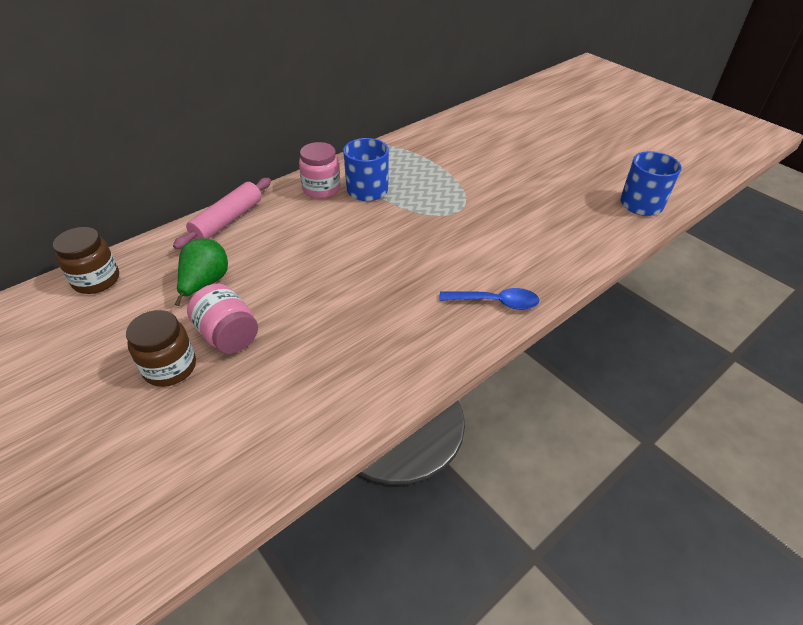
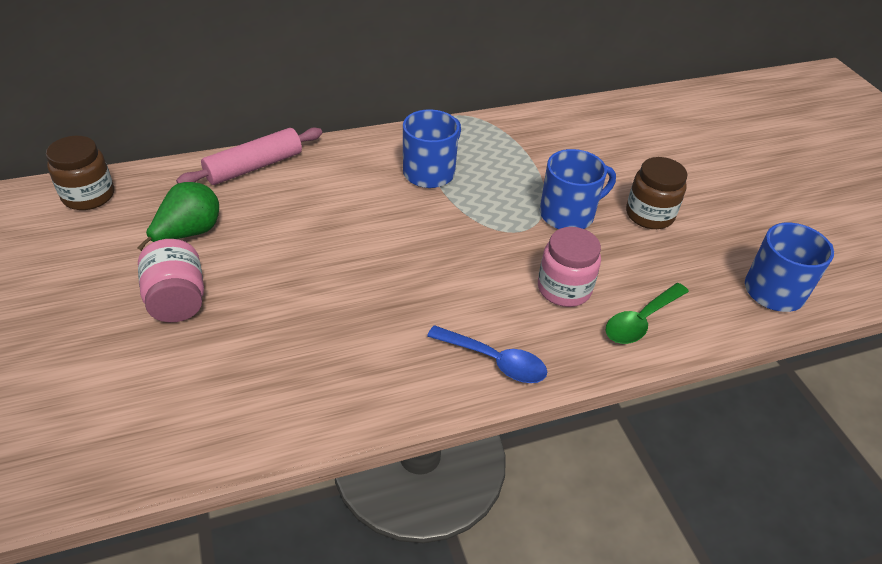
camera: 20 degrees right, 0 degrees up
(170, 367) = (101, 316): brown jar -> brown jar (649, 215)
(321, 189) = (377, 157): pink jar -> pink jar (564, 289)
(483, 192) = (568, 214): none -> blue mug
(573, 247) = (641, 321): none -> green spoon

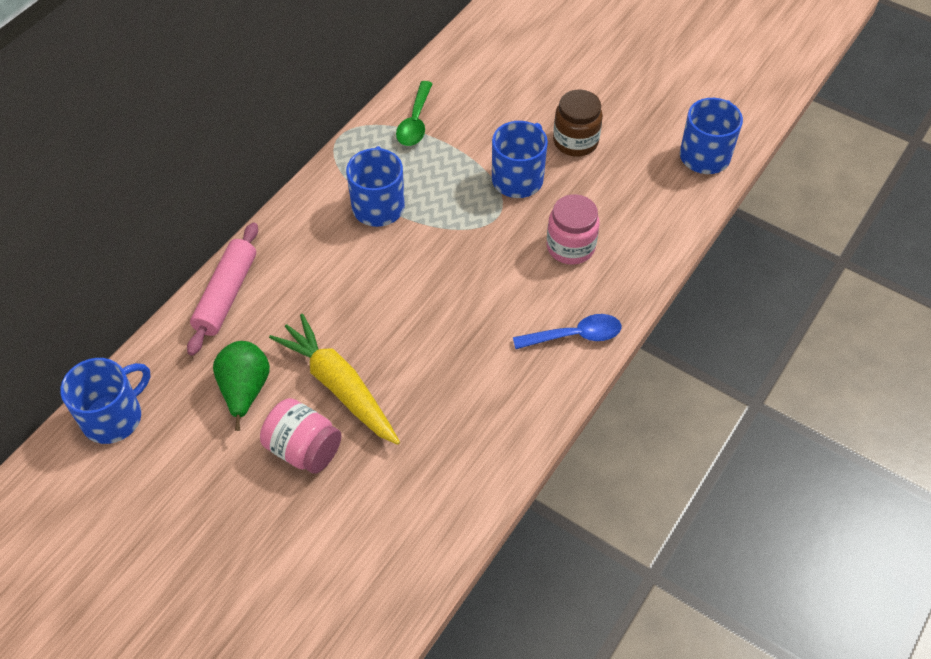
camera: 35 degrees left, 10 degrees up
(88, 196) = (114, 417): brown jar -> blue mug
(256, 273) = (339, 386): none -> yellow carrot
(641, 321) = (641, 239): green spoon -> green spoon (415, 122)

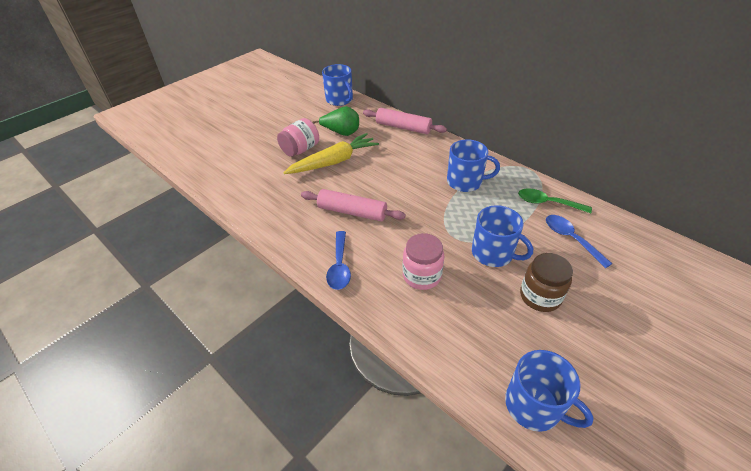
camera: 100 degrees right, 10 degrees down
(465, 338) = (352, 212): none -> pink rolling pin
(479, 107) = (570, 239): none -> blue spoon

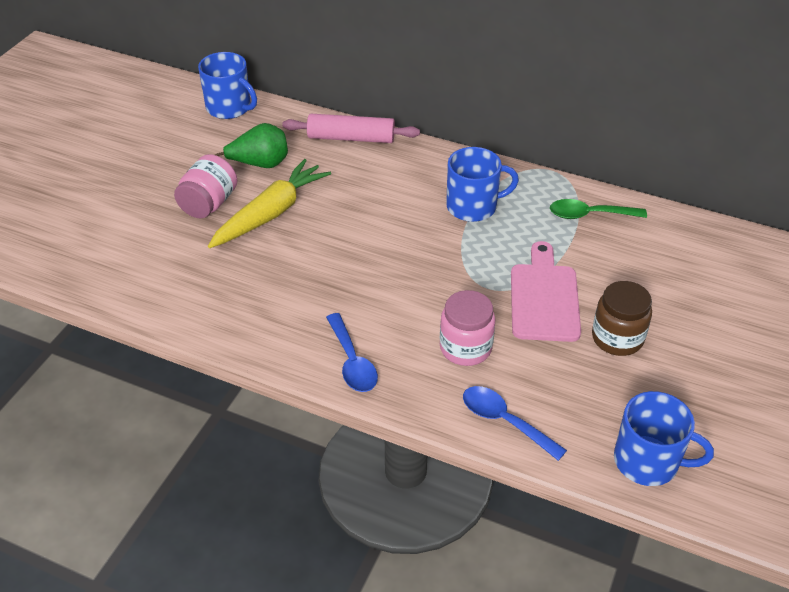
camera: 20 degrees left, 0 degrees up
(352, 212) = (334, 283): pink rolling pin -> none
(493, 253) = (544, 298): blue mug -> pink cutting board
(570, 239) = (632, 257): blue spoon -> blue spoon (504, 421)

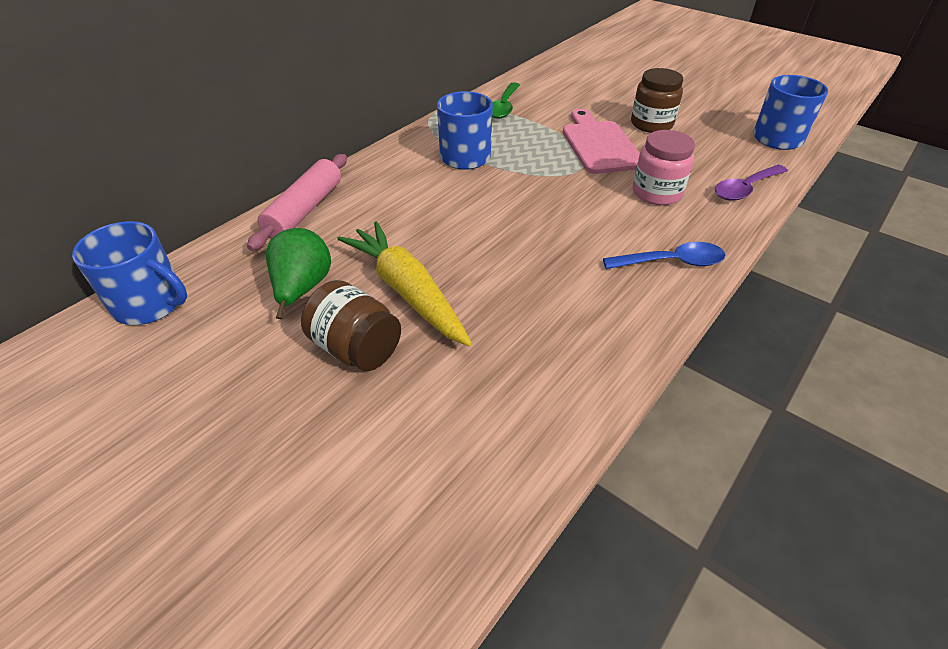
camera: 75 degrees left, 0 degrees up
(209, 204) = (356, 348): pink jar -> brown jar
(229, 108) = (150, 304): blue mug -> blue mug turned 60 degrees clockwise
(504, 421) = (745, 189): blue spoon -> purple spoon
(544, 298) = (599, 144): pink cutting board -> pink cutting board turned 60 degrees clockwise

